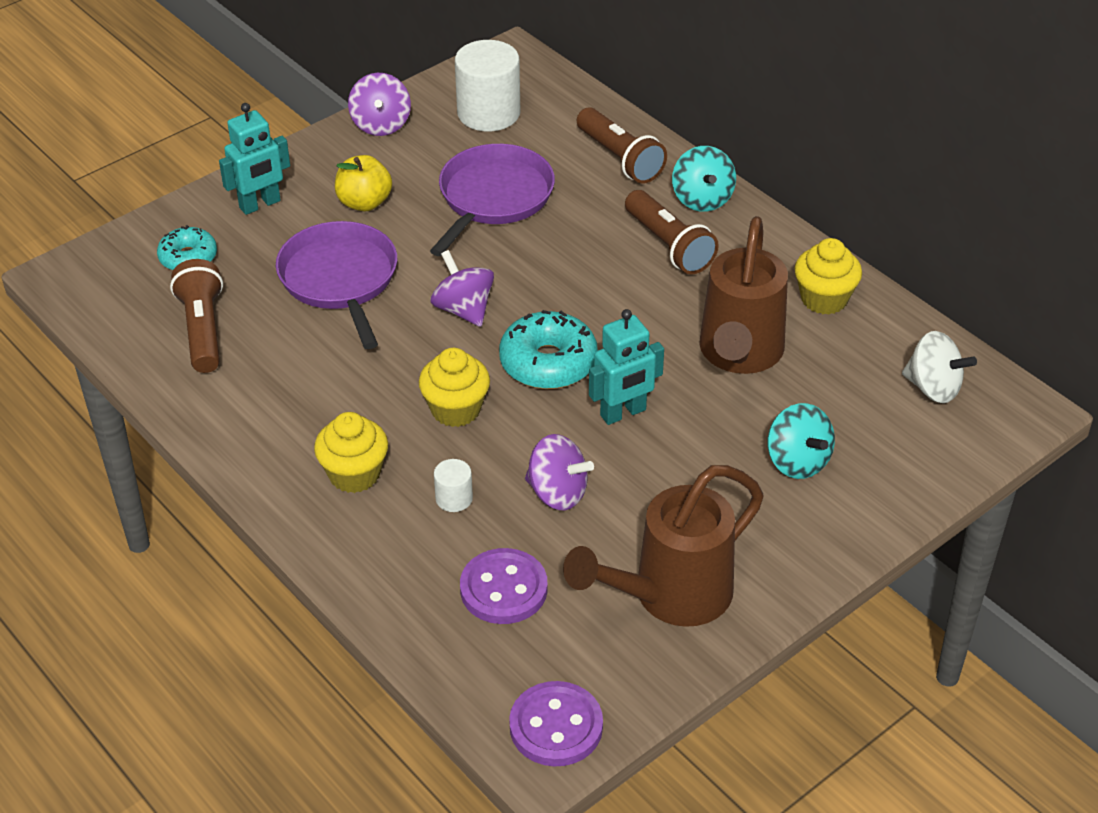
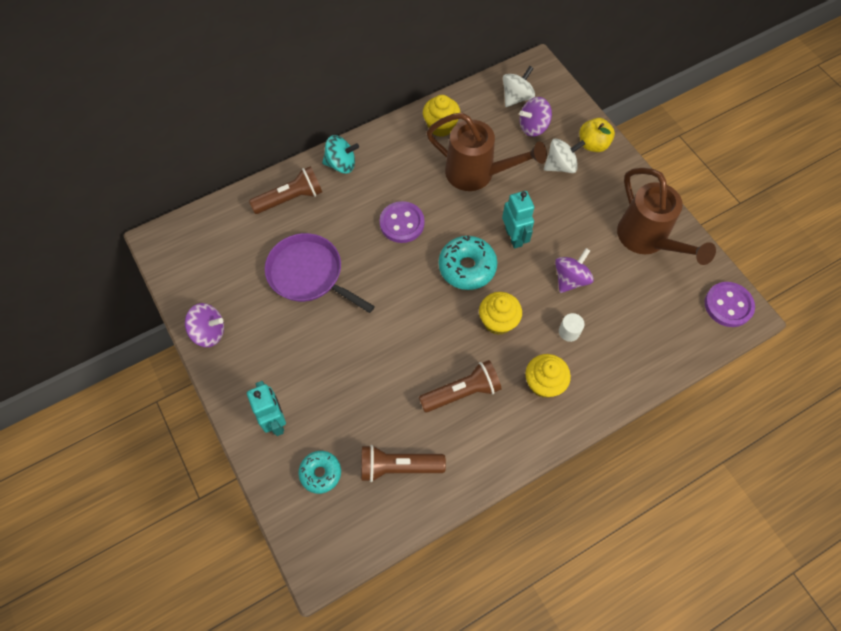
camera: 80 degrees left, 20 degrees up
(340, 279) = (367, 375): purple pan -> none
(364, 203) = (292, 352): yellow apple -> yellow apple (593, 144)
(463, 309) = (412, 305): purple spinning top -> purple spinning top (533, 127)
(488, 113) = (219, 264): white cylinder -> none
(503, 589) = (637, 316): purple button -> purple button (402, 223)
(669, 246) = (379, 189): brown flashlight -> brown flashlight (462, 392)
(797, 461) = (560, 166): turquoise spinning top -> white spinning top

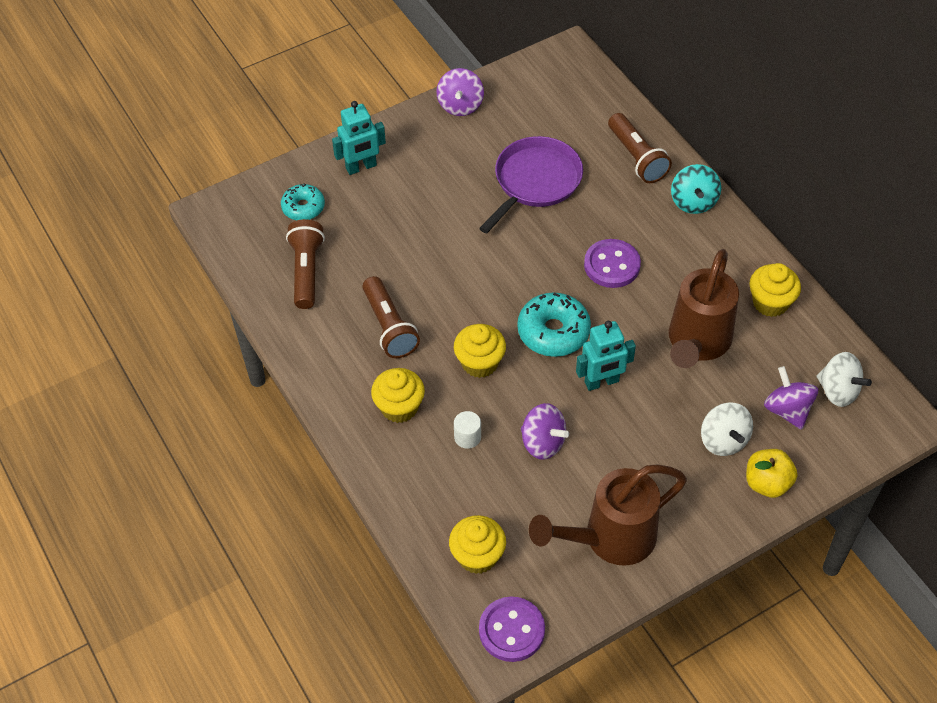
camera: 90 degrees right, 10 degrees down
(672, 326) = (477, 556): none -> yellow cupcake

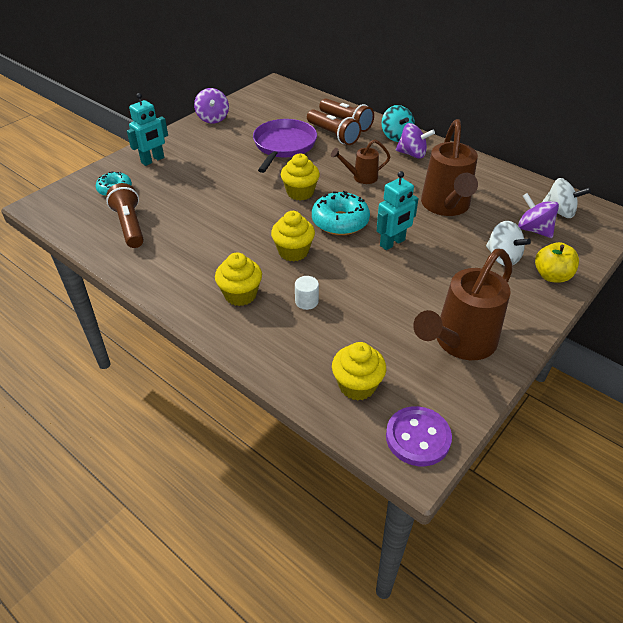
camera: 20 degrees left, 10 degrees down
(389, 327) = (211, 245): brown flashlight -> brown flashlight (333, 135)
(543, 443) = (369, 291): purple spinning top -> purple spinning top (412, 154)
(612, 265) = (361, 177): purple button -> brown watering can
(770, 303) = (480, 175): yellow cupcake -> yellow cupcake (300, 192)

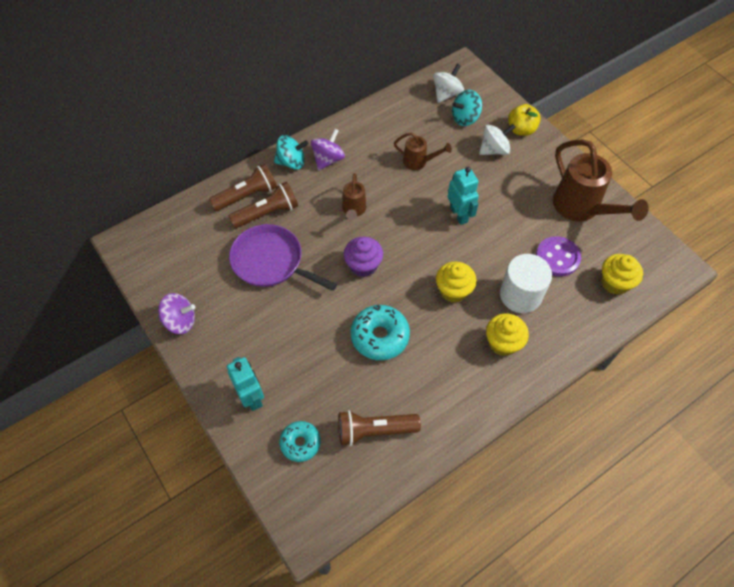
camera: 75 degrees left, 15 degrees up
(300, 192) = (363, 265): yellow cupcake -> purple cupcake
(306, 301) = (520, 295): white cylinder -> white cylinder, size x2.11
(340, 221) = (419, 245): turquoise donut -> turquoise donut (380, 336)
(418, 437) = (663, 260): purple button -> purple button (557, 257)
(446, 206) = (418, 162): brown watering can -> brown watering can, size x0.53
(533, 230) = (465, 118): purple spinning top -> turquoise spinning top

